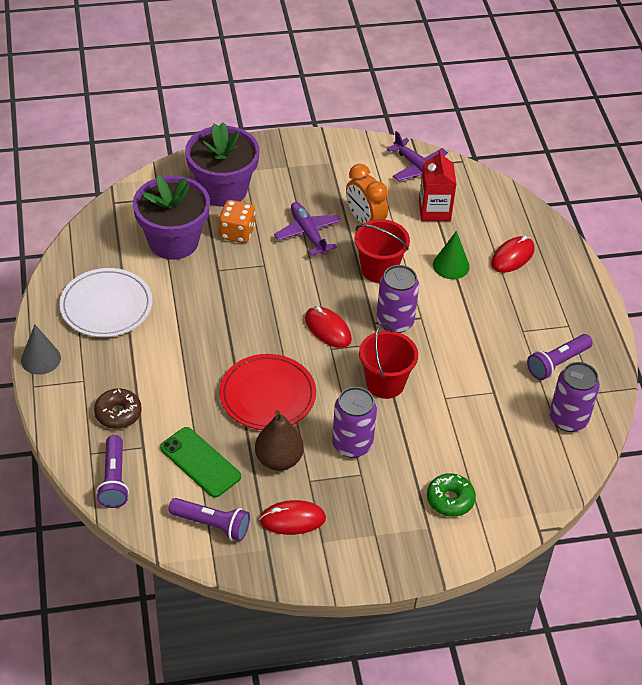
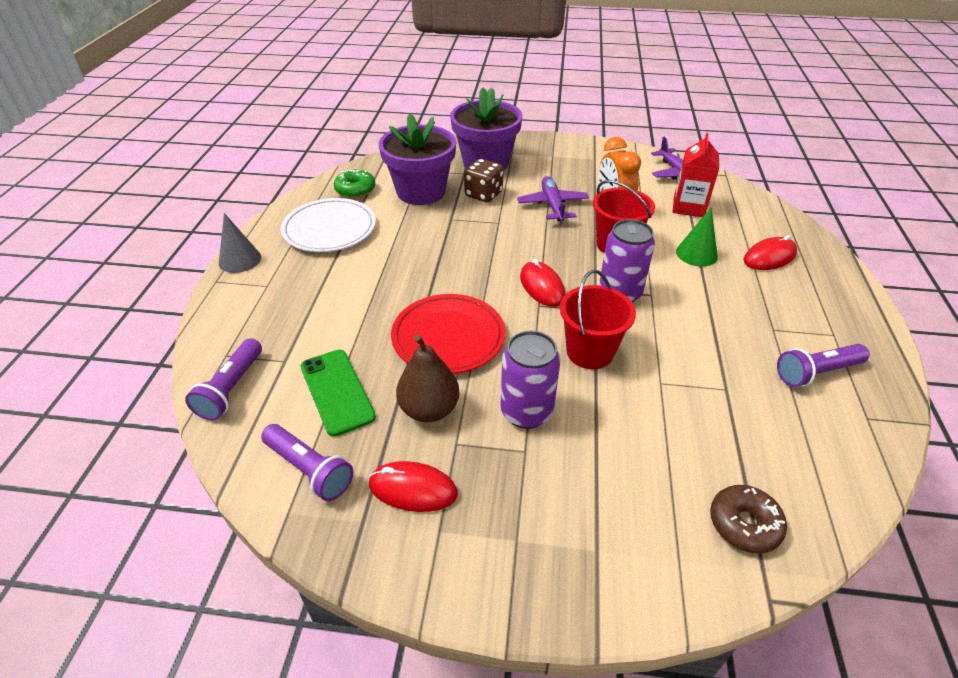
camera: 20 degrees right, 5 degrees down
(118, 413) = (280, 322): brown donut -> brown donut (744, 524)
(237, 233) = (483, 194): orange dice -> brown dice
(450, 499) = (638, 516): green donut -> green donut (355, 190)
(568, 419) = (828, 444): purple can -> none

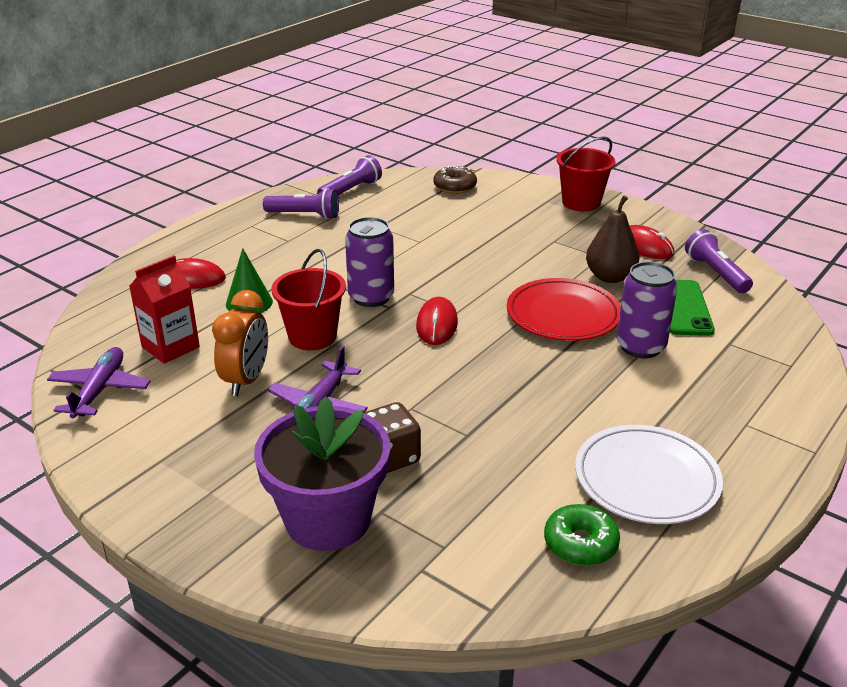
camera: 150 degrees left, 10 degrees down
(231, 388) = (782, 337): purple flashlight -> purple flashlight (351, 190)
(240, 260) = (784, 473): grey cone -> none
(421, 192) = (476, 498): purple flower pot -> none
(526, 412) = (536, 256): purple can -> purple can (640, 347)
(589, 352) = (450, 270): red bucket -> red bucket (581, 202)

